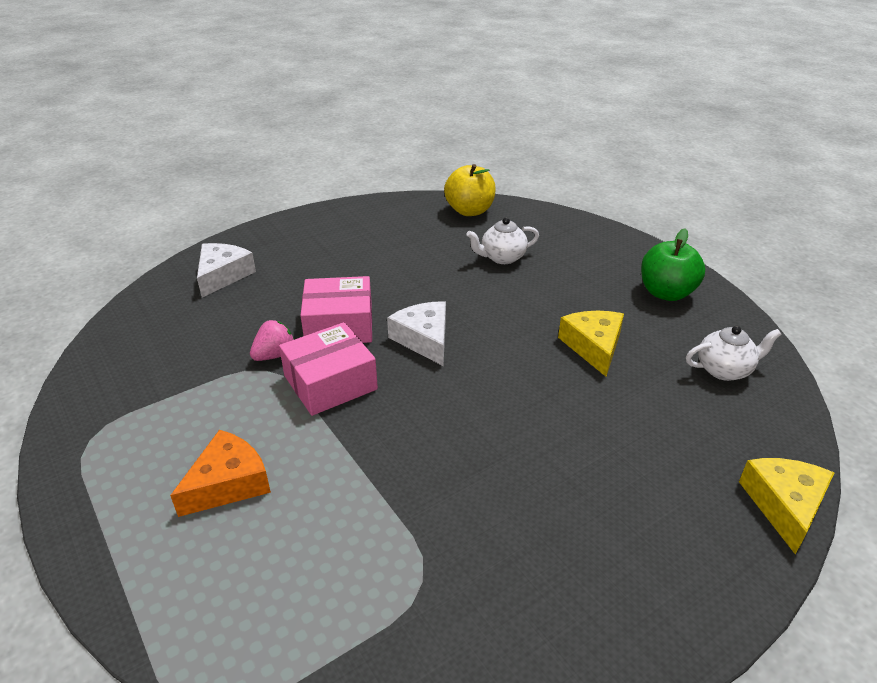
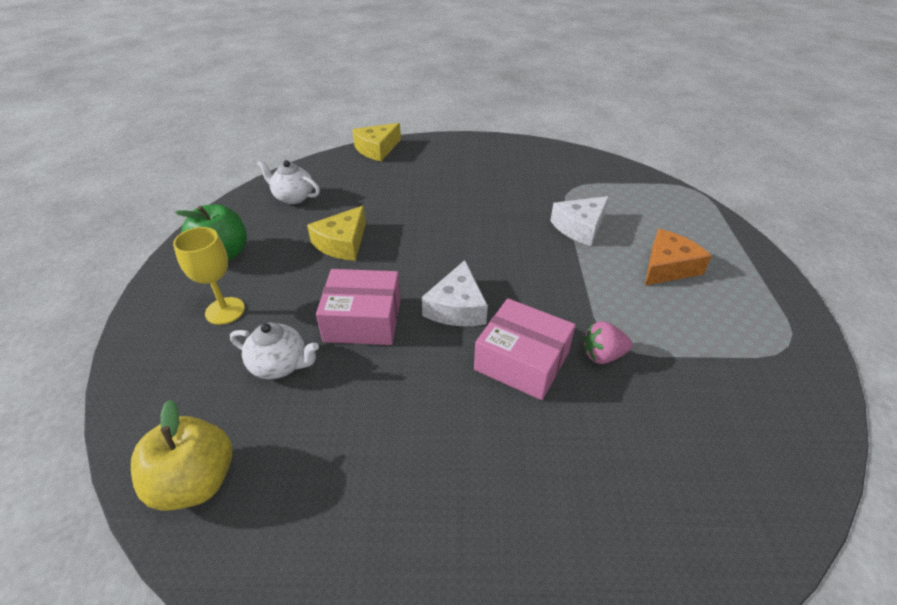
camera: 145 degrees left, 5 degrees up
(223, 275) = (635, 534): white cheese -> white cheese (580, 227)
(228, 483) = (668, 267): orange cheese -> orange cheese turned 150 degrees clockwise
(330, 382) = (563, 305): pink box -> pink box (363, 320)
(588, 265) = (225, 311): none -> yellow goblet

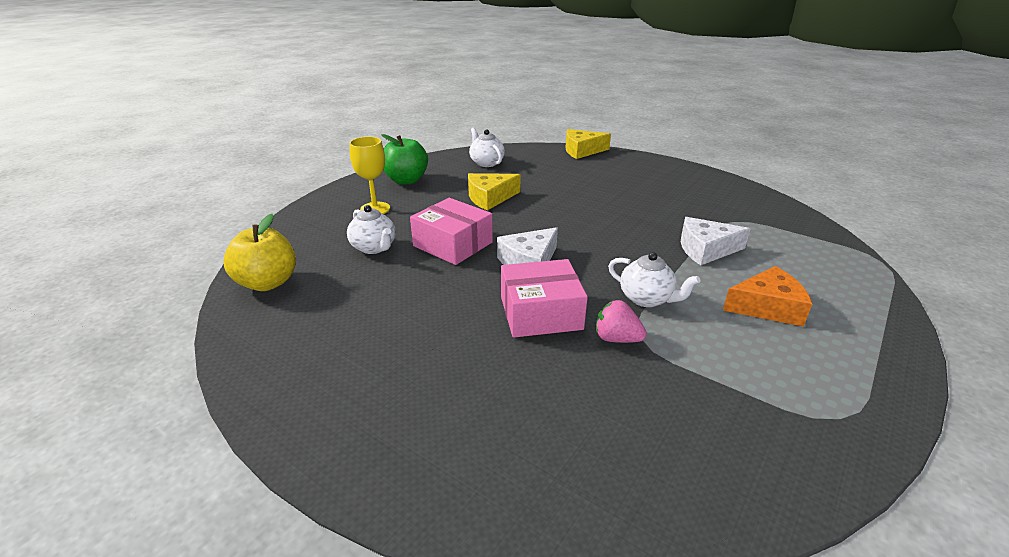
camera: 35 degrees right, 10 degrees down
(522, 361) = (540, 313): pink box -> pink box turned 75 degrees counterclockwise
(586, 301) = (647, 299): none -> white teapot

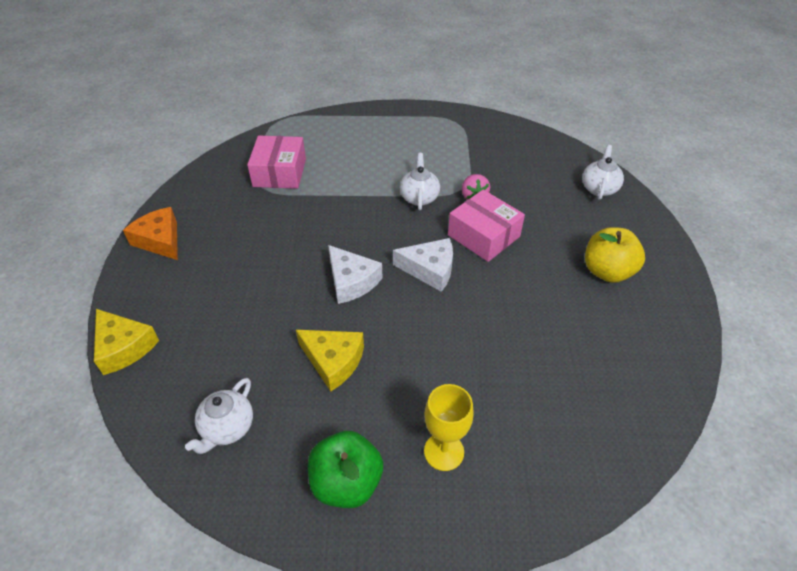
camera: 125 degrees left, 15 degrees up
(268, 283) = (629, 419): yellow apple -> yellow apple (607, 271)
(374, 247) = (509, 386): white teapot -> white teapot (599, 188)
(453, 244) = (449, 332): pink box -> pink box (280, 172)
(705, 249) = (325, 189): white cheese -> white cheese (351, 281)
(767, 307) = (381, 152): orange cheese -> orange cheese (160, 240)

